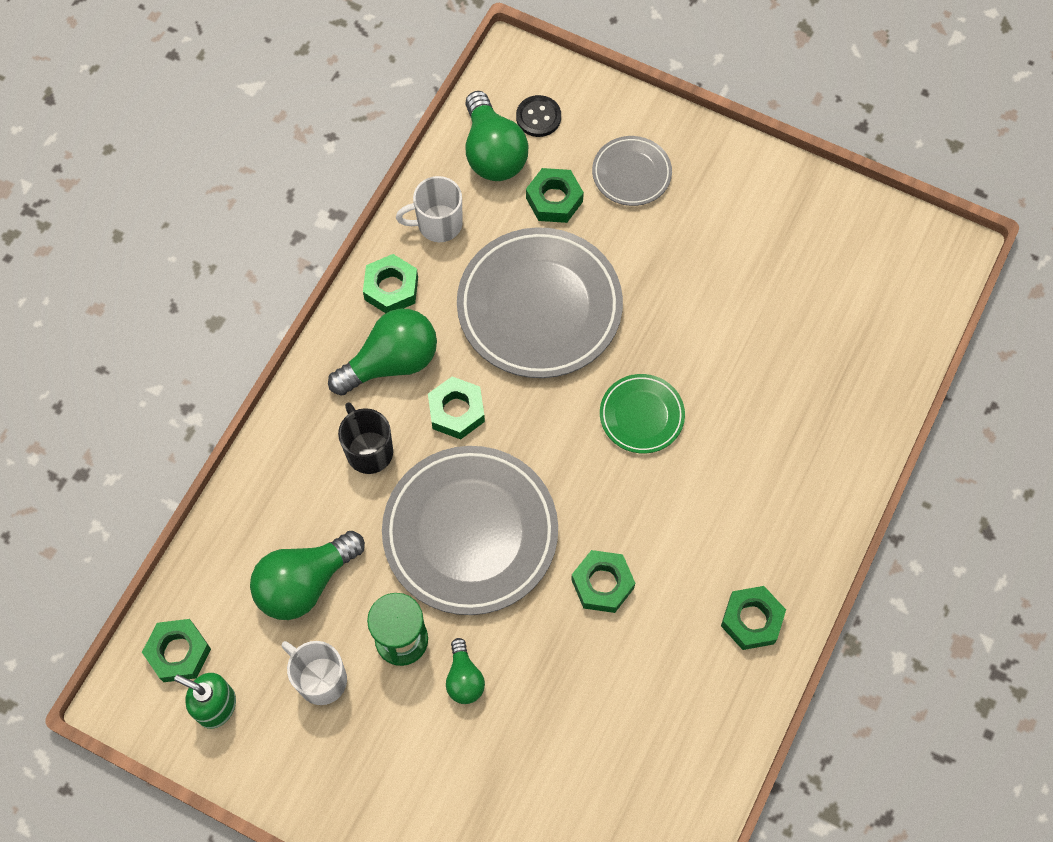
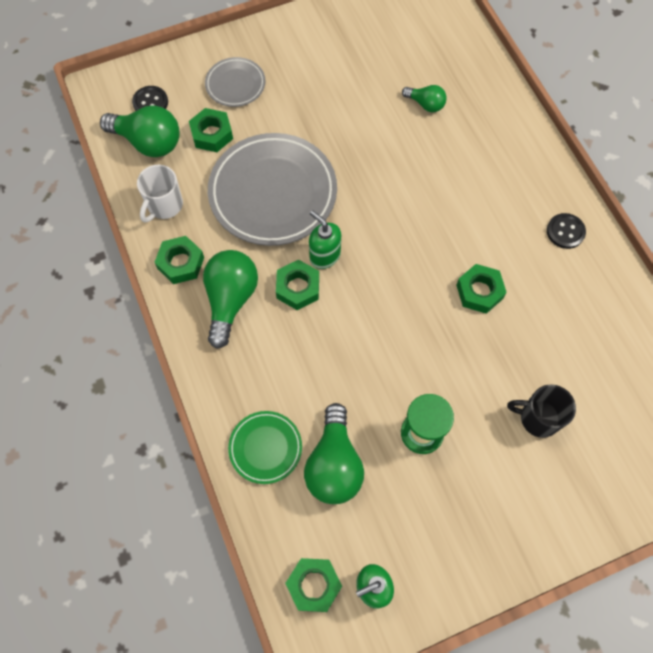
camera: 50 degrees left, 0 degrees up
(320, 679) = (408, 504): white mug -> none
(369, 450) = (277, 357): black mug -> black mug (538, 418)
(464, 678) = (477, 415): green light bulb -> green light bulb (425, 104)
(470, 533) = (384, 339): grey plate -> none
(512, 408) = (324, 256): none -> green soap dispenser
(641, 415) = (391, 192): green plate -> green plate (265, 448)
(752, 620) = (565, 232): green nut -> black button

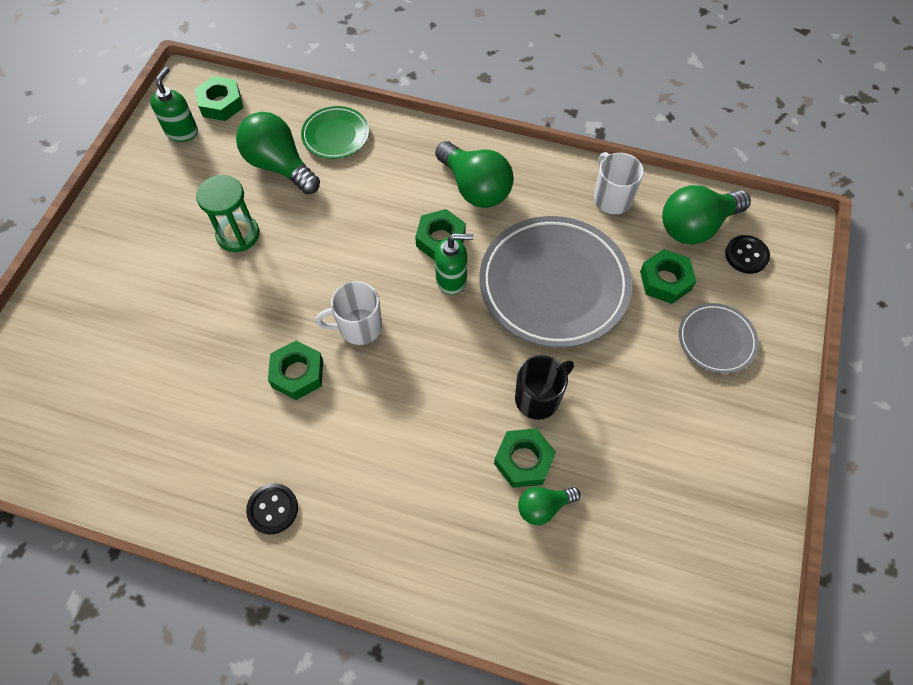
camera: 130 degrees right, 5 degrees down
(181, 263) = (542, 176): green nut -> green nut (523, 460)
(413, 283) = (359, 327): none -> white mug
(538, 418) = (156, 323): black mug -> black mug (538, 398)

